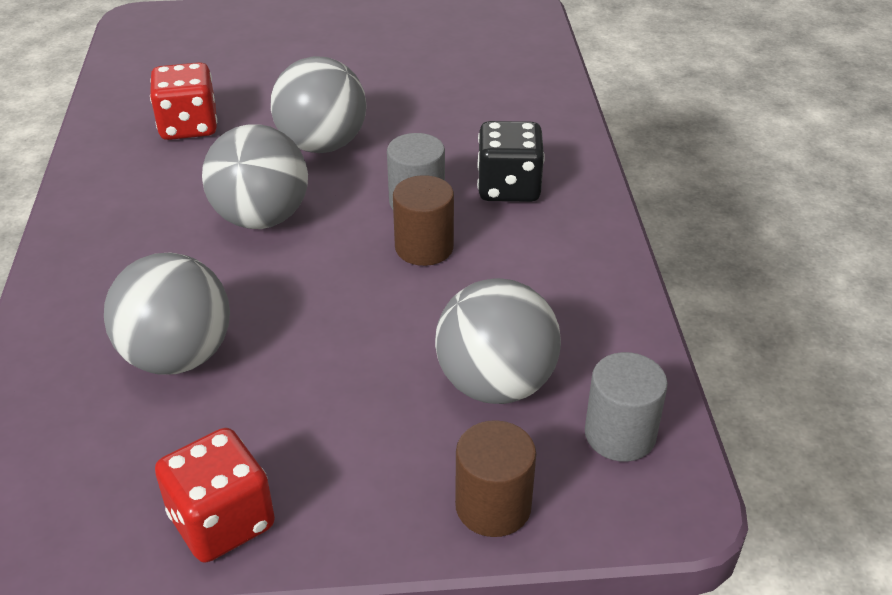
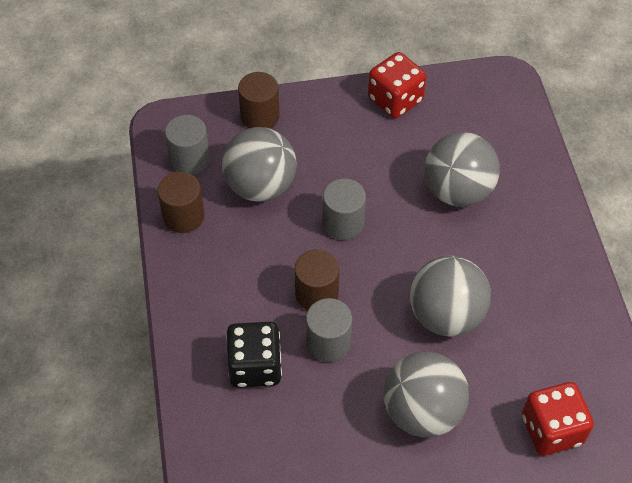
camera: 175 degrees right, 15 degrees up
(371, 324) = (343, 223): none -> grey cylinder
(618, 348) = (183, 216): none -> brown cylinder

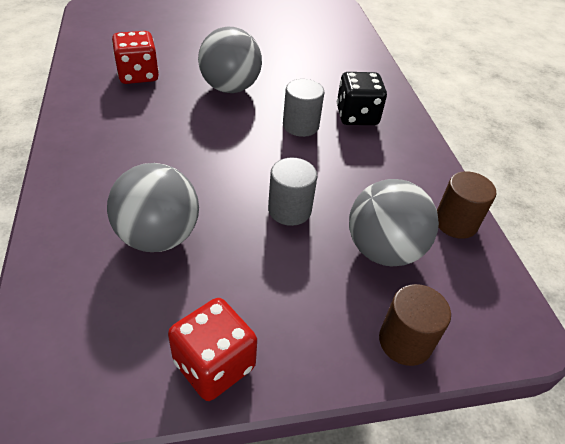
camera: 175 degrees right, 10 degrees down
(190, 159) = (474, 284): grey cylinder -> none
(316, 294) = (312, 156): brown cylinder -> none
(446, 315) = (199, 137): grey ball -> none

